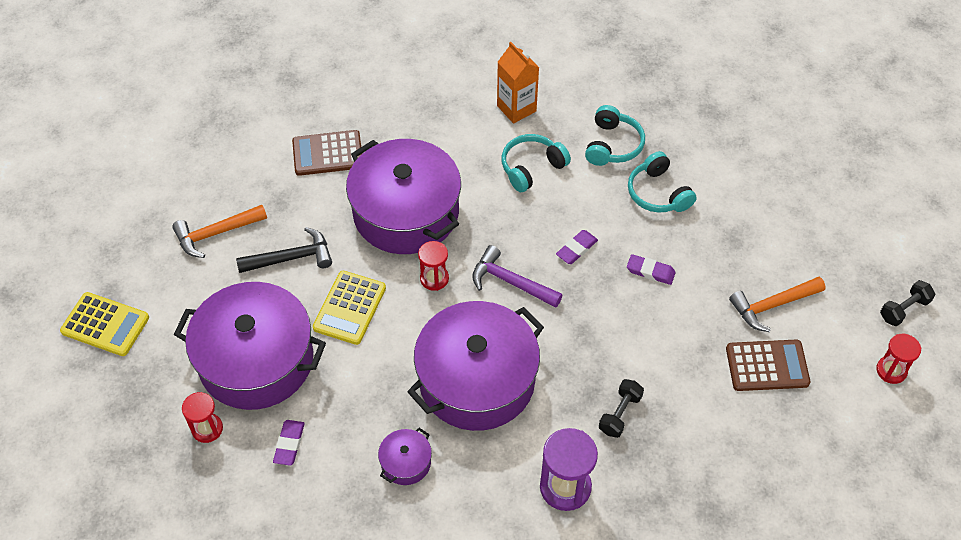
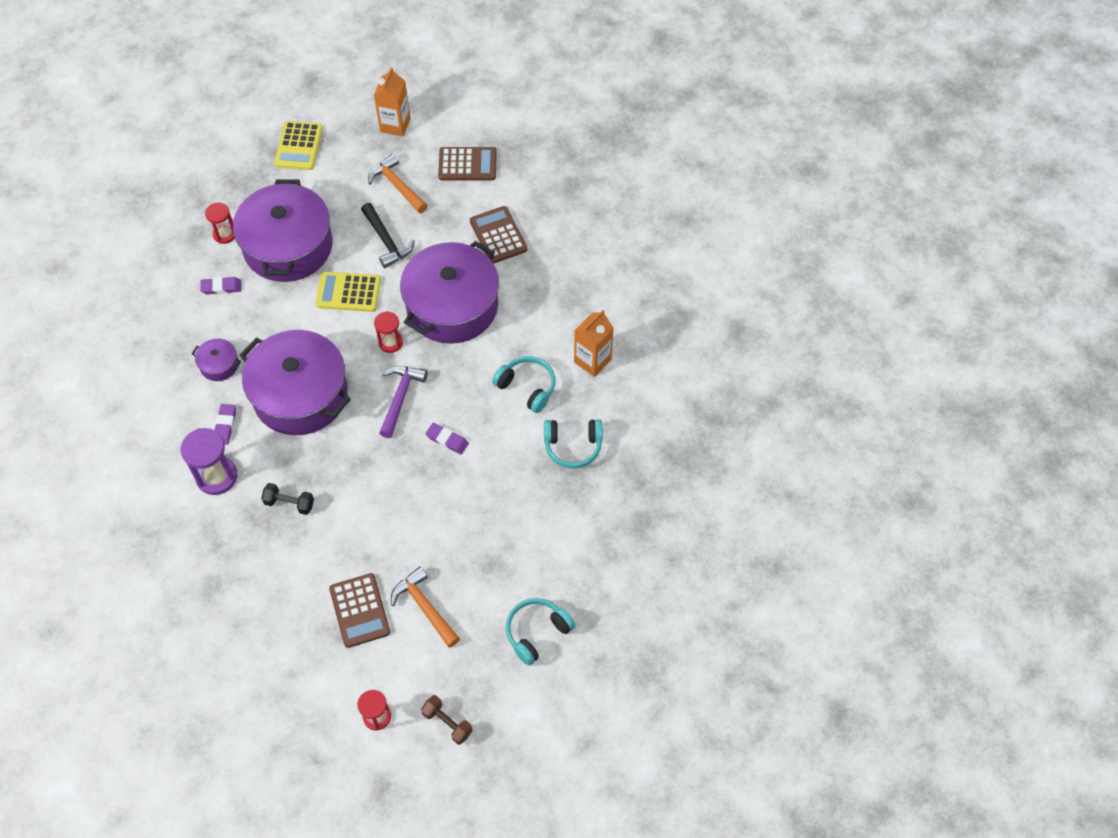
camera: 75 degrees right, 5 degrees up
(124, 219) = (395, 125): none -> orange carton
(217, 162) = (467, 164): none -> brown calculator
(650, 271) = (437, 502): purple eraser -> purple eraser (225, 425)
(658, 193) = (527, 493): turquoise headphones -> turquoise headphones (537, 632)
(904, 309) = (447, 723): black dumbbell -> brown dumbbell

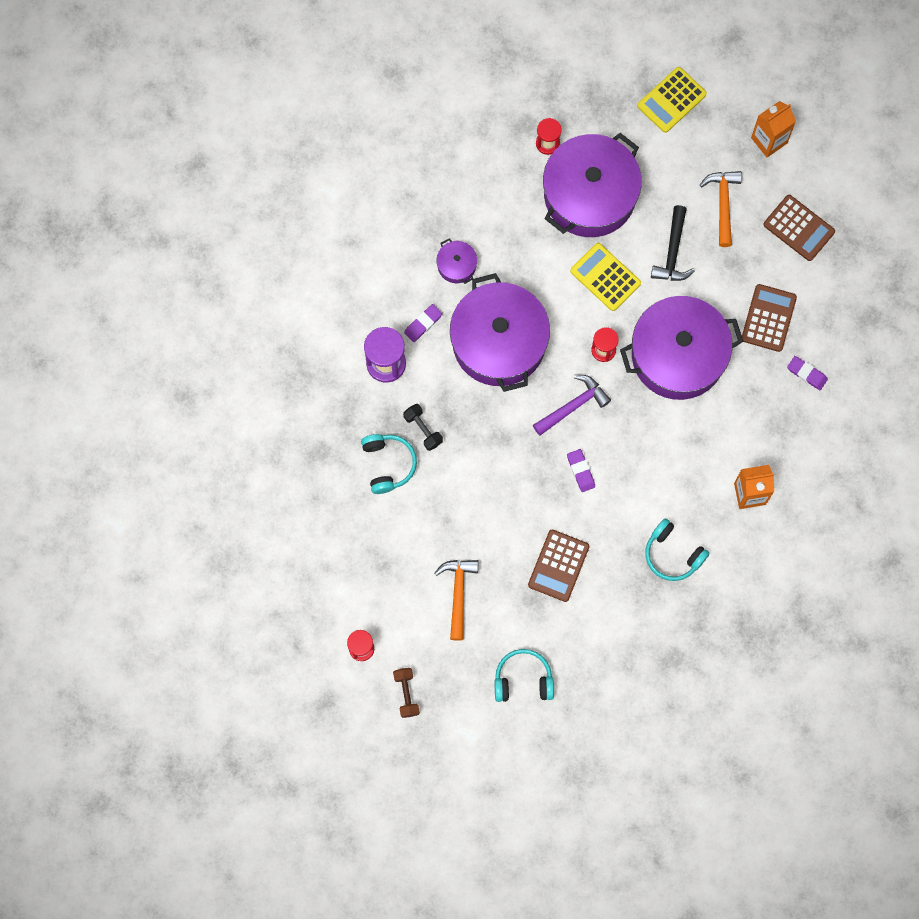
camera: 40 degrees right, 15 degrees up
(221, 287) = (509, 193): purple eraser -> purple eraser (807, 374)
(360, 610) = (410, 558): brown calculator -> brown calculator (558, 566)
(527, 387) = (679, 475): turquoise headphones -> turquoise headphones (388, 464)

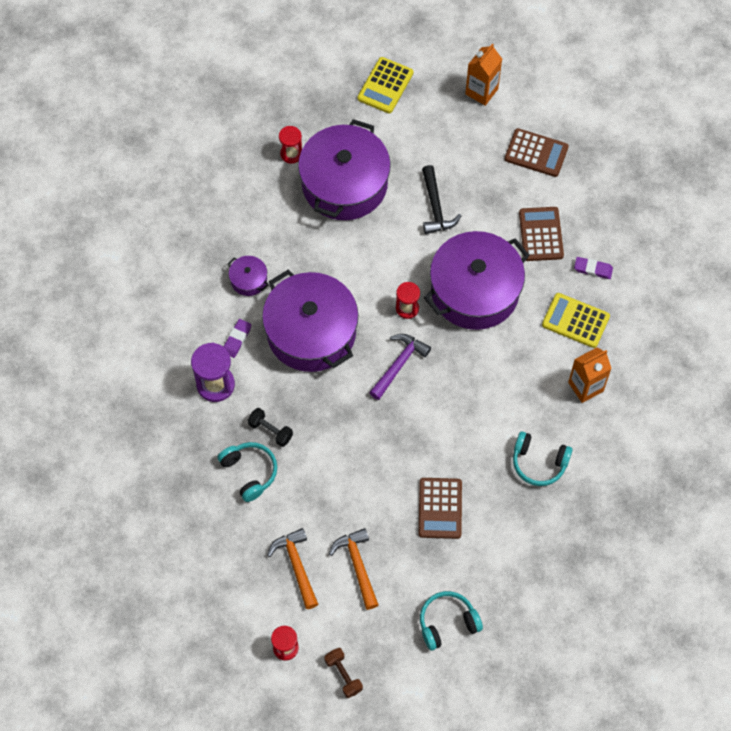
camera: 20 degrees left, 10 degrees down
(581, 471) = (428, 418): purple eraser -> none
(605, 277) = (385, 247): yellow calculator -> yellow calculator (575, 321)
(723, 204) = (463, 154): orange hammer -> orange hammer (296, 565)

